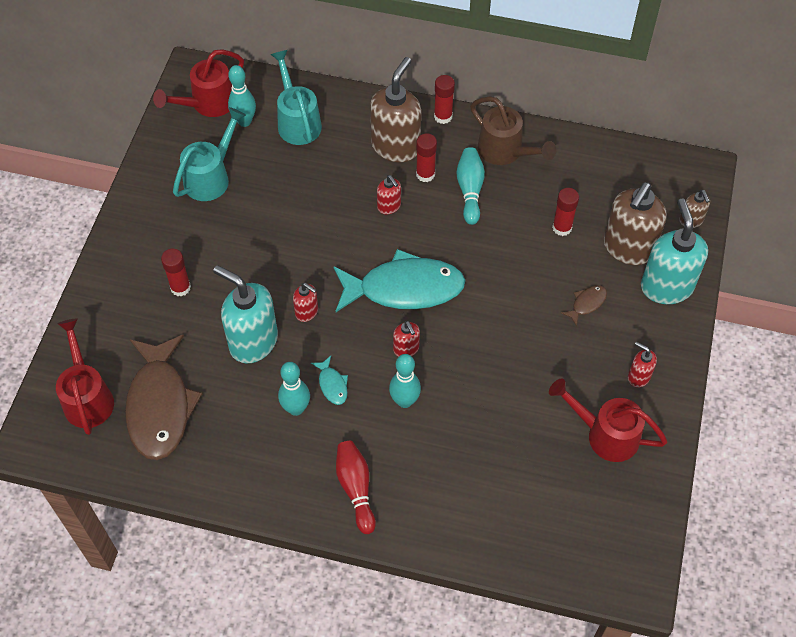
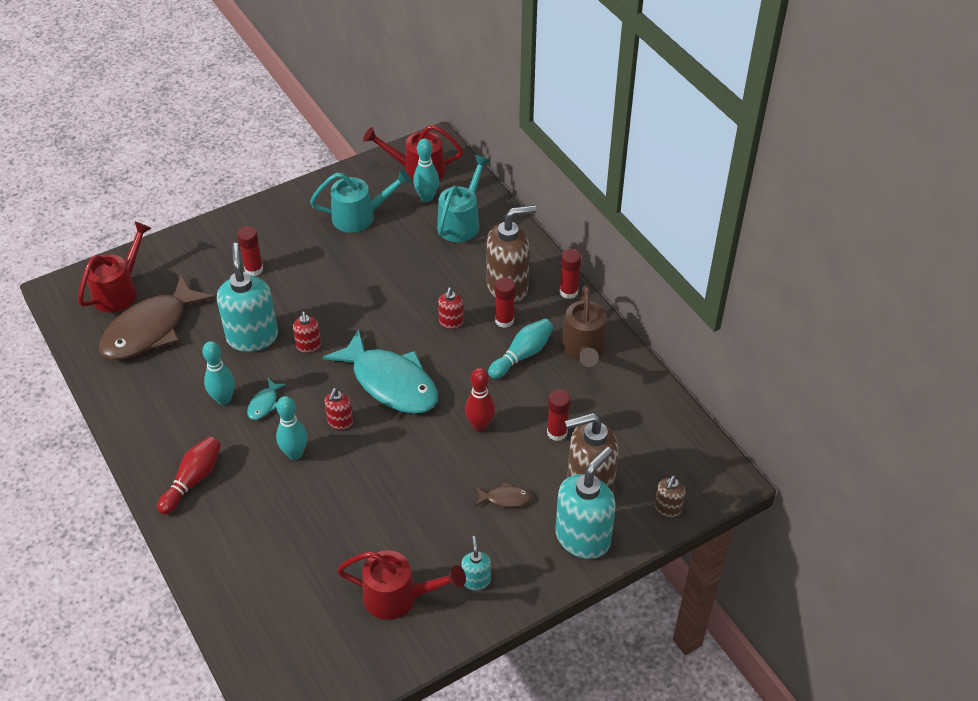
camera: 45 degrees right, 10 degrees down
(506, 266) = (480, 425): none -> red bowling pin
(605, 434) = (398, 597): red watering can -> red watering can turned 120 degrees clockwise
(638, 376) = (476, 580): red soap dispenser -> turquoise soap dispenser

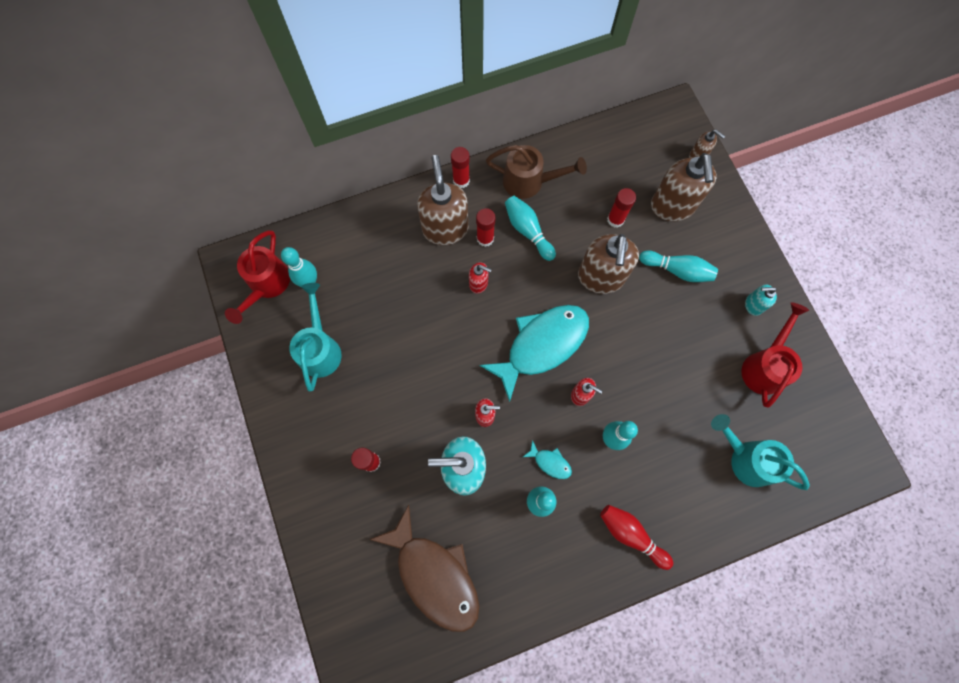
camera: 80 degrees left, 25 degrees up
(120, 291) = (371, 609): red watering can -> none
(461, 222) = (352, 255): turquoise watering can -> turquoise watering can (746, 459)
(480, 425) = (600, 278): red bowling pin -> brown soap dispenser
(505, 498) = (677, 270): brown fish -> turquoise bowling pin
(583, 538) = (719, 220): turquoise soap dispenser -> none

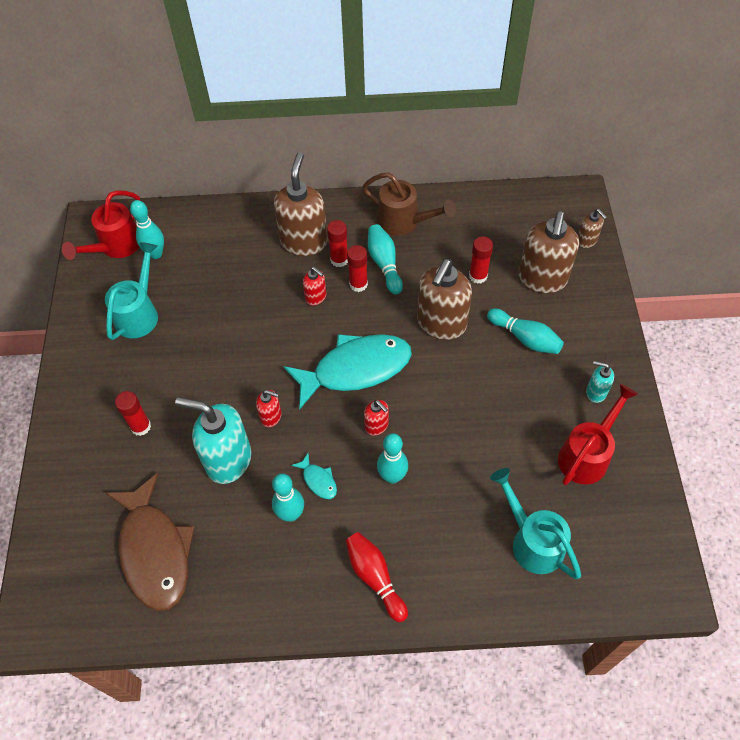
camera: 20 degrees right, 15 degrees down
(461, 180) = (337, 205): red glue stick -> red glue stick (358, 284)

